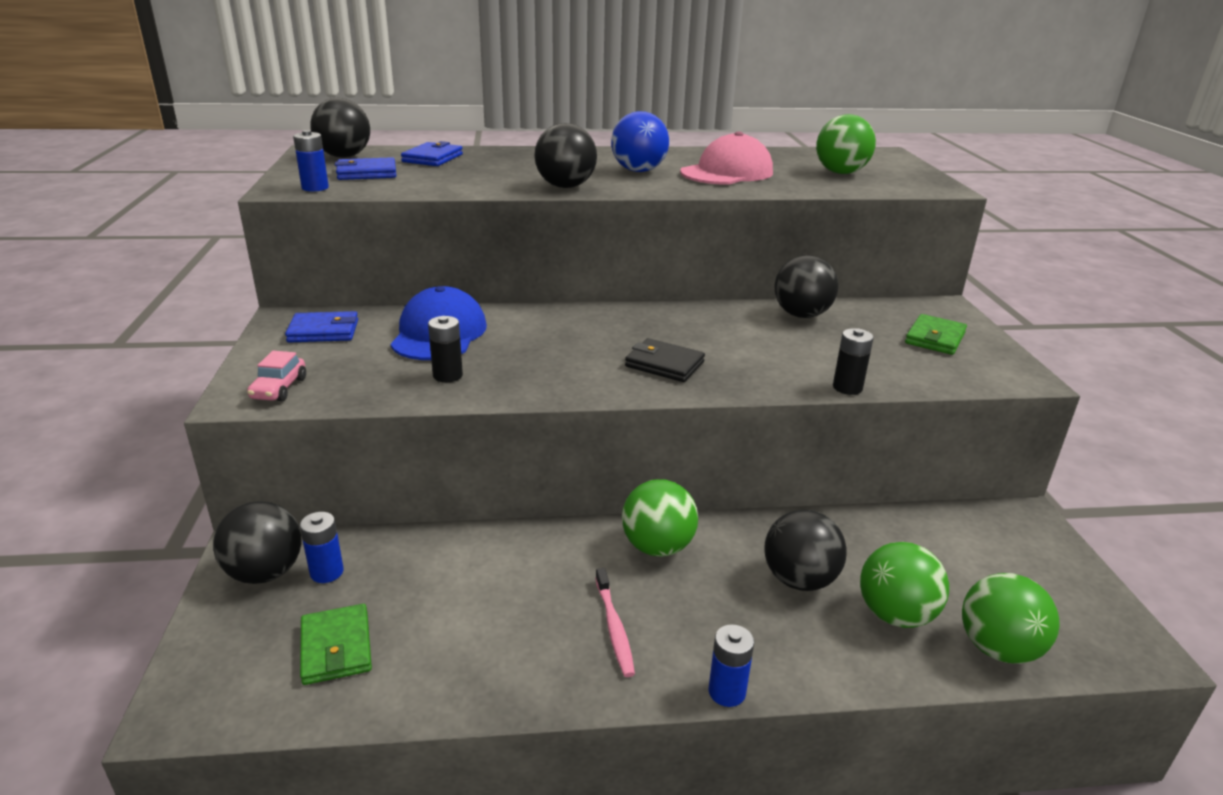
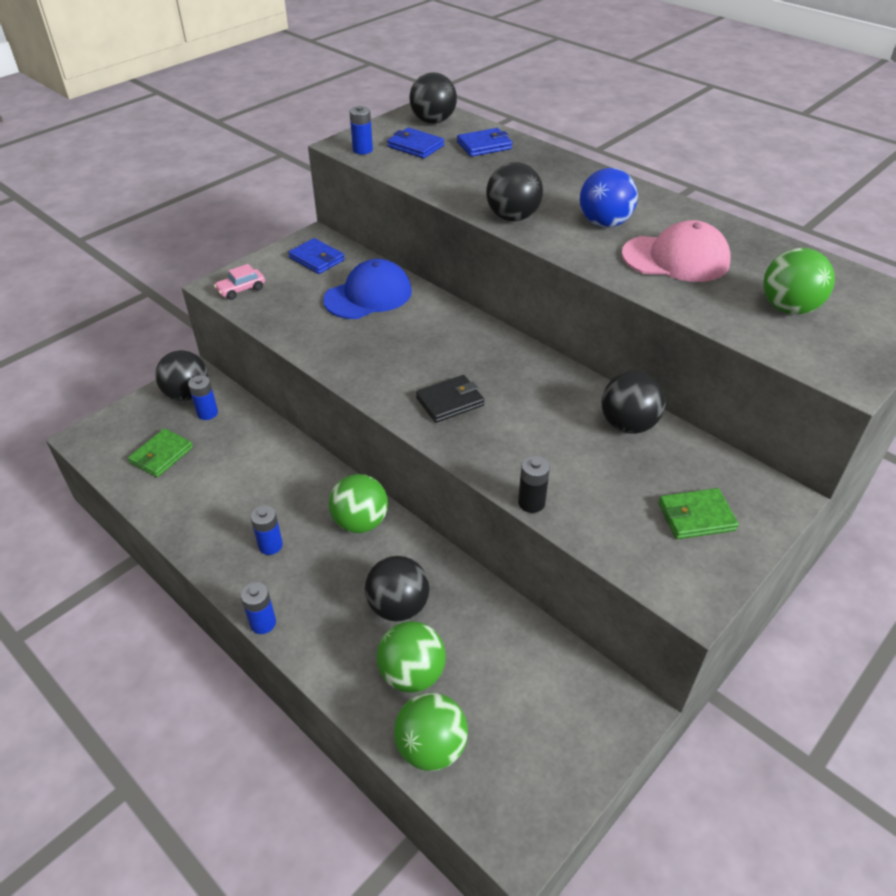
camera: 50 degrees right, 15 degrees up
(447, 375) = (323, 330): black battery -> none
(614, 627) = (270, 545): pink toothbrush -> blue battery
(664, 364) = (450, 401): black wallet -> black wallet turned 75 degrees clockwise

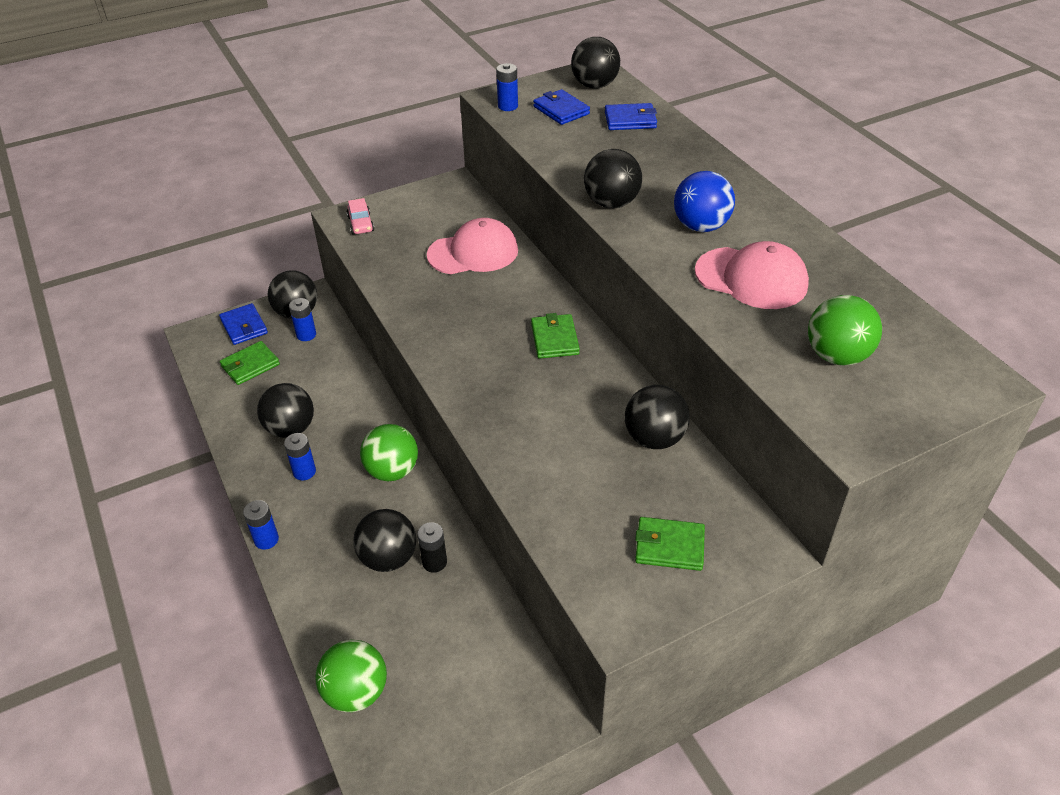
camera: 20 degrees right, 0 degrees up
(235, 507) = (291, 429): none -> black ball
(241, 290) = (361, 224): pink car -> pink car turned 90 degrees counterclockwise
(317, 259) = (444, 206): blue wallet -> blue wallet (244, 326)
(368, 295) = (473, 252): blue cap -> pink cap
(412, 674) = (371, 622): green ball -> none
(450, 401) = (494, 375): black wallet -> none
(489, 357) = (554, 339): none -> green wallet
(531, 503) = (516, 491): black battery -> black battery (434, 562)

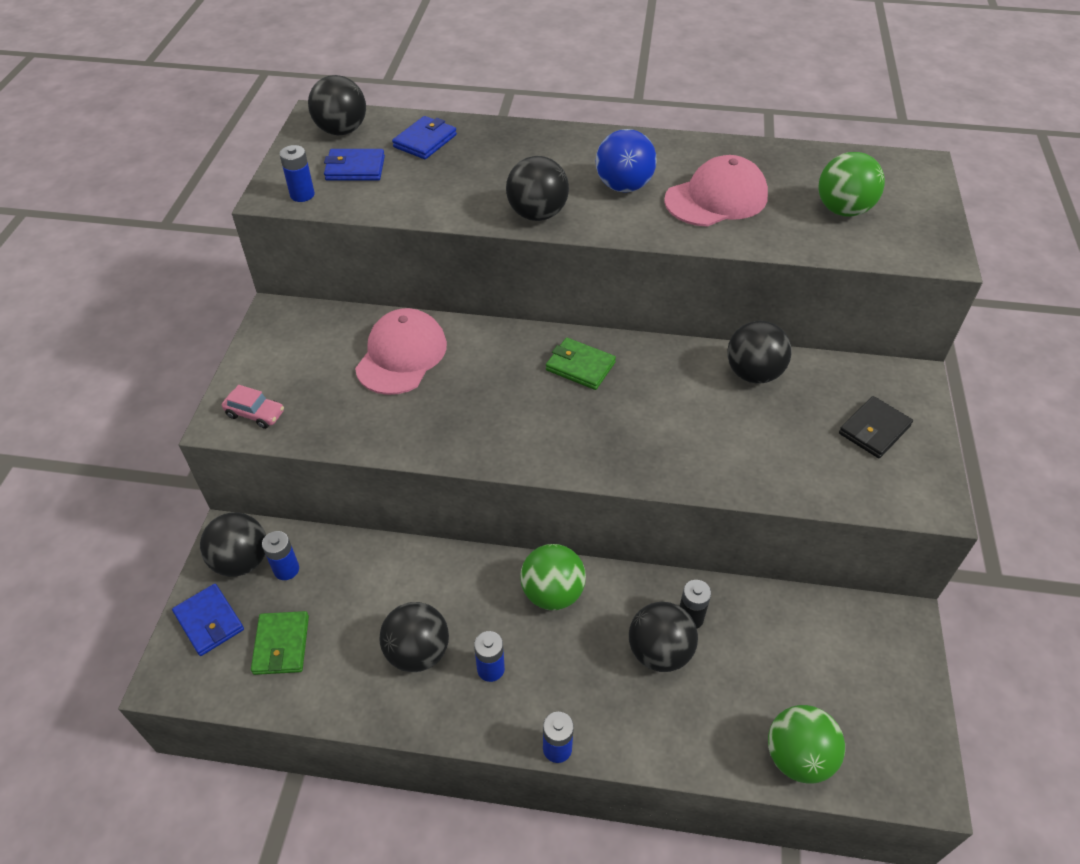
camera: 55 degrees left, 5 degrees up
(244, 326) = (209, 621): blue wallet -> blue wallet turned 45 degrees clockwise
(669, 546) = (874, 430): green wallet -> black wallet

